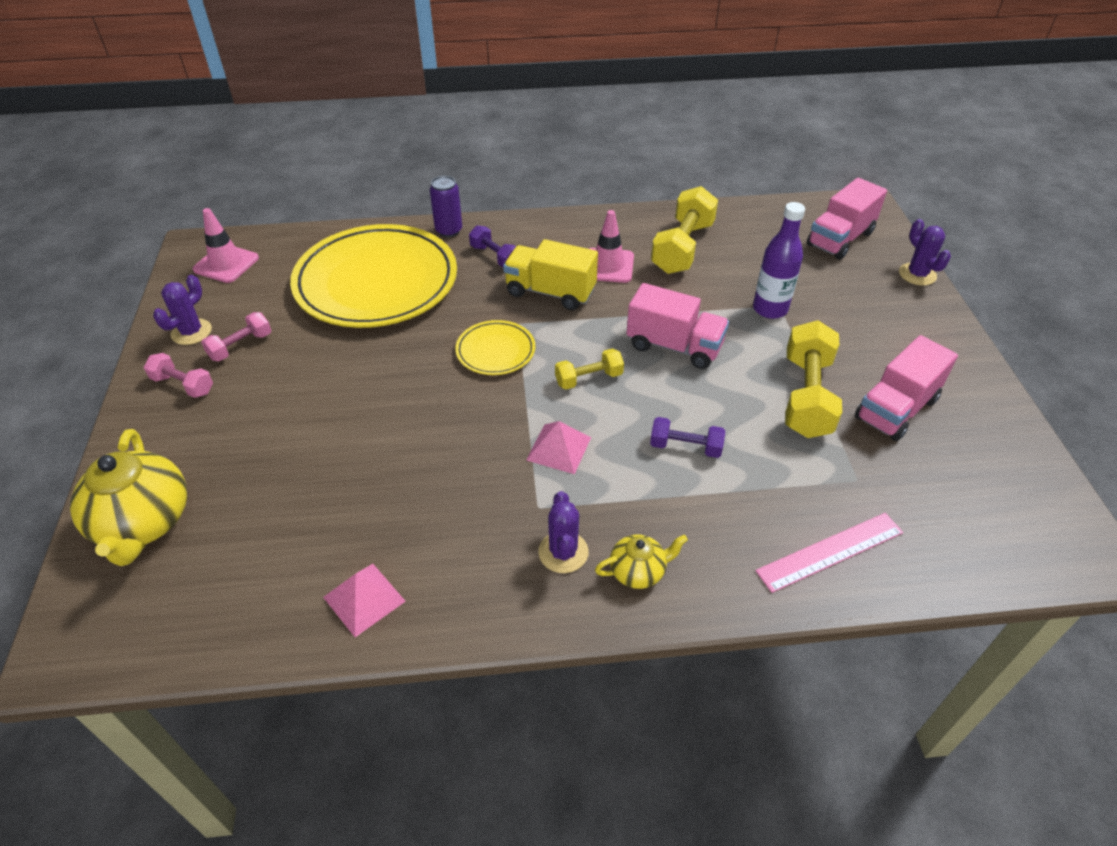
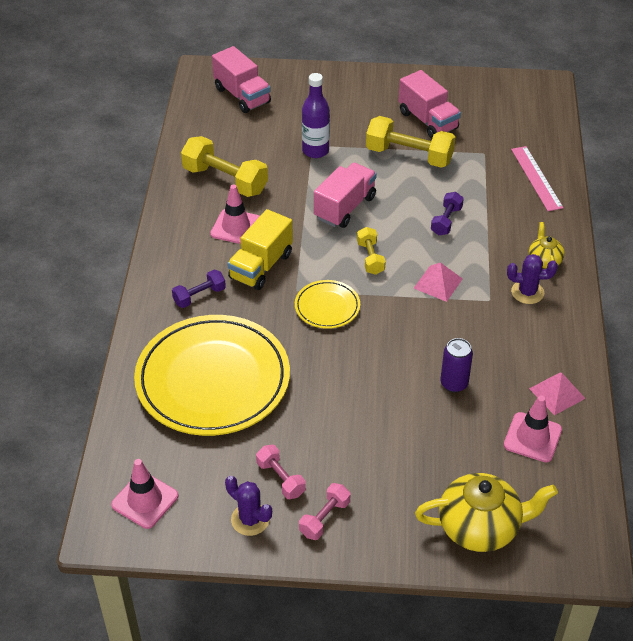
camera: 80 degrees left, 0 degrees up
(283, 572) = (532, 437): none -> pink traffic cone
(449, 230) = (147, 324): purple can -> purple can (454, 383)
(917, 274) = (296, 72): purple cactus -> none

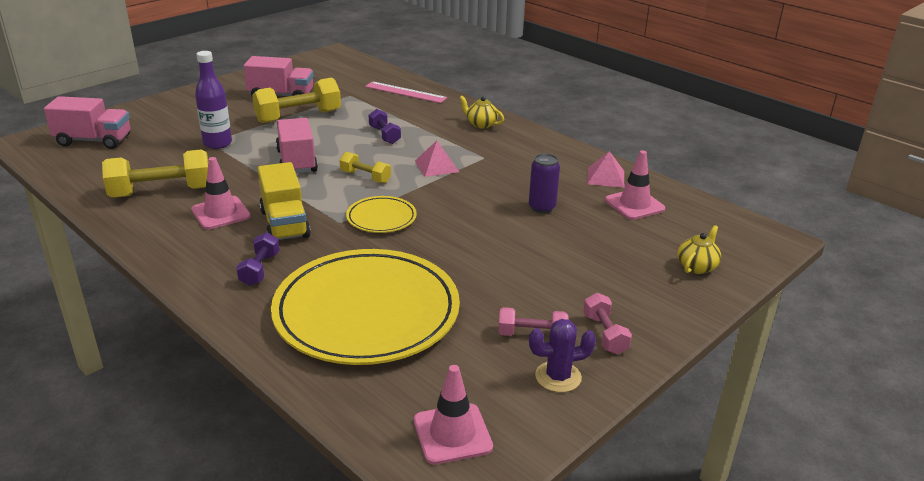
camera: 50 degrees left, 15 degrees down
(480, 527) = (696, 266): yellow teapot -> yellow teapot, size x0.52
(527, 292) = (499, 142): purple cactus -> none

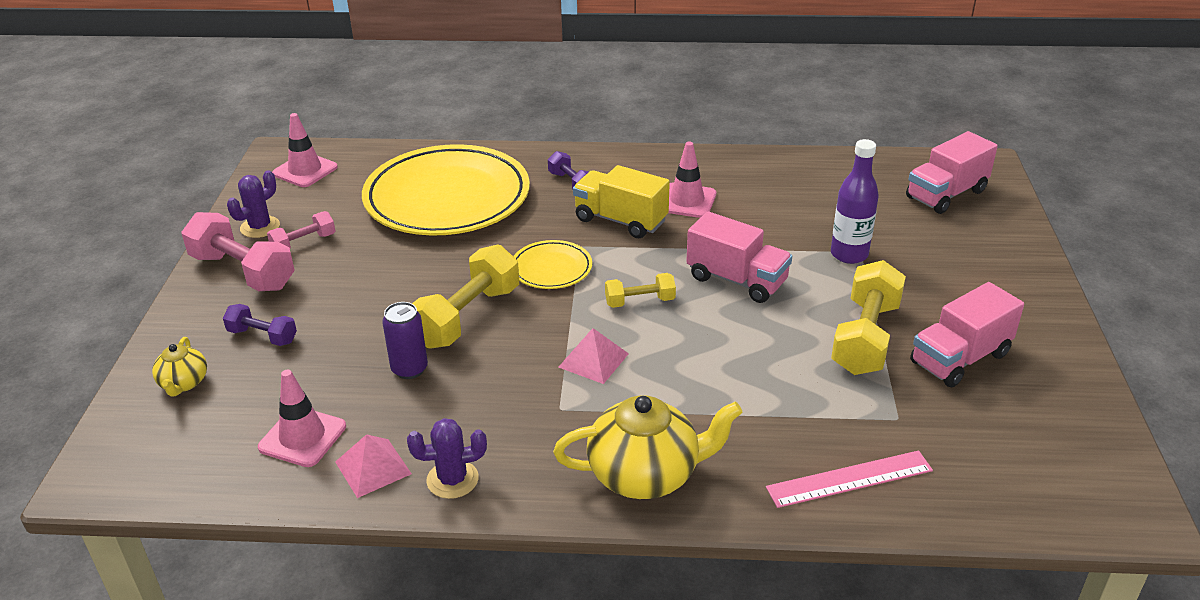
camera: 140 degrees right, 5 degrees up
(161, 192) = (770, 190): yellow dumbbell -> yellow dumbbell (467, 317)
(384, 135) = (723, 371): purple dumbbell -> purple dumbbell (262, 336)
(481, 124) = (646, 474): yellow teapot -> yellow teapot, size x1.92
(570, 157) = (452, 479): none -> purple cactus
(605, 334) = (243, 272): pink dumbbell -> pink dumbbell, size x1.82

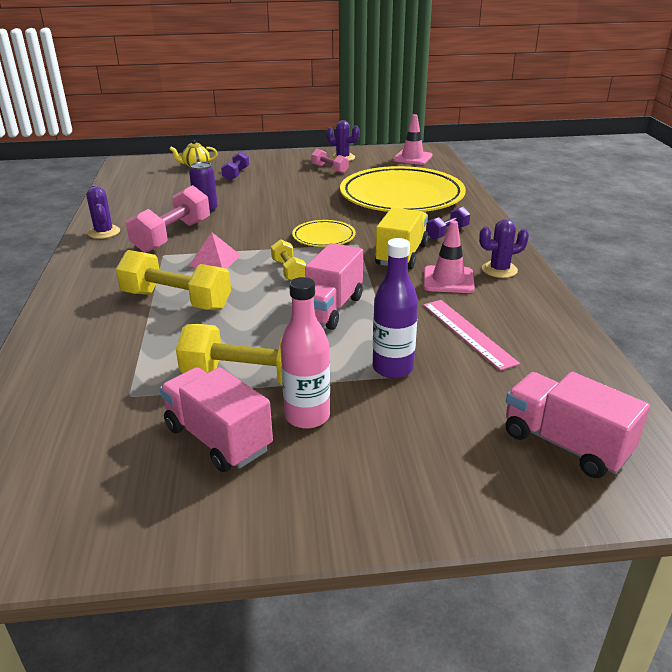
camera: 80 degrees right, 5 degrees down
(243, 272) = (296, 161): pink dumbbell -> pink dumbbell (172, 236)
(302, 437) = (148, 194): pink traffic cone -> none
(373, 468) = (120, 213): pink pyramid -> none
(467, 317) = (261, 218): yellow dumbbell -> yellow dumbbell (176, 300)
(646, 474) = (91, 287): yellow teapot -> none
(671, 169) = (499, 270): none -> purple cactus
(849, 479) = (60, 369): pink ruler -> pink ruler (468, 333)
(923, 307) = (307, 416): none -> pink bottle

